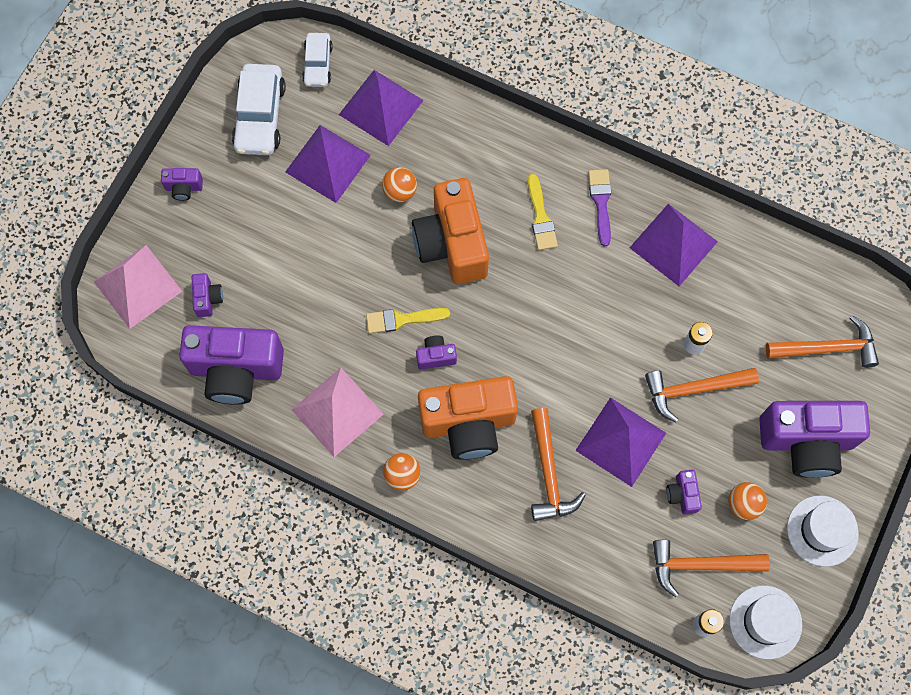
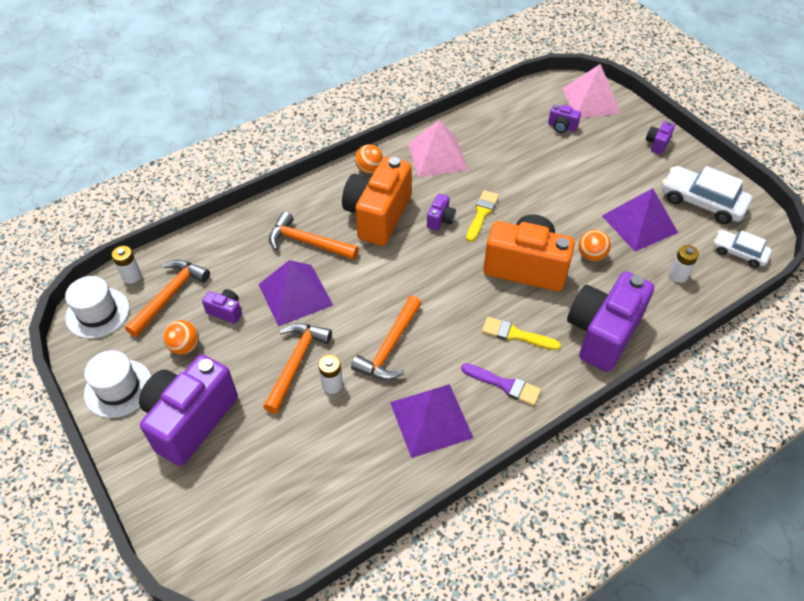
camera: 120 degrees right, 20 degrees down
(236, 370) = (500, 122): purple camera -> purple camera (602, 333)
(381, 107) = (678, 275): purple pyramid -> white battery
(827, 348) = (250, 489): orange hammer -> orange hammer (390, 347)

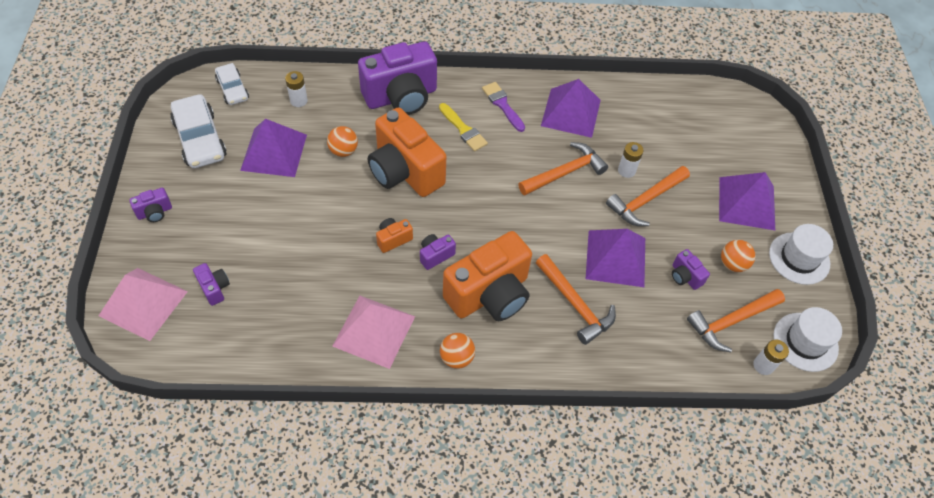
camera: 150 degrees left, 5 degrees up
(190, 420) = (746, 203): purple camera -> purple pyramid
(482, 214) = (393, 239): yellow brush -> orange camera

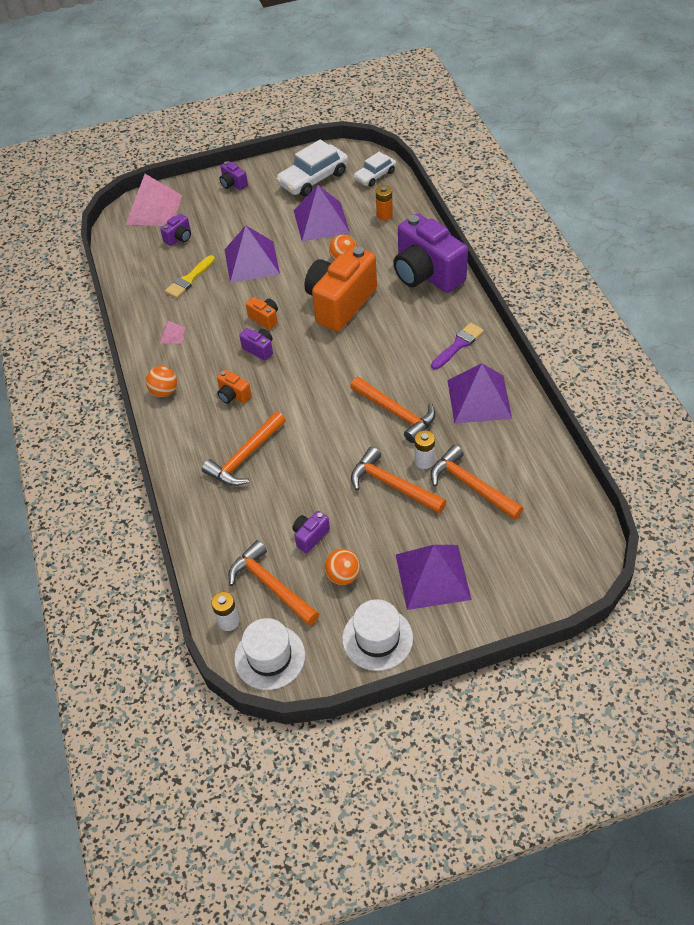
camera: 80 degrees right, 5 degrees down
(299, 101) = (384, 215): white battery -> orange battery
(374, 331) = (172, 335): pink pyramid -> pink pyramid, size x0.42
(463, 129) = (410, 326): yellow brush -> yellow brush (189, 279)
(490, 294) = (233, 395): orange camera -> orange camera, size x0.42
(616, 258) = (309, 476): purple pyramid -> purple pyramid (251, 261)
(662, 149) = (471, 486): none -> orange hammer

